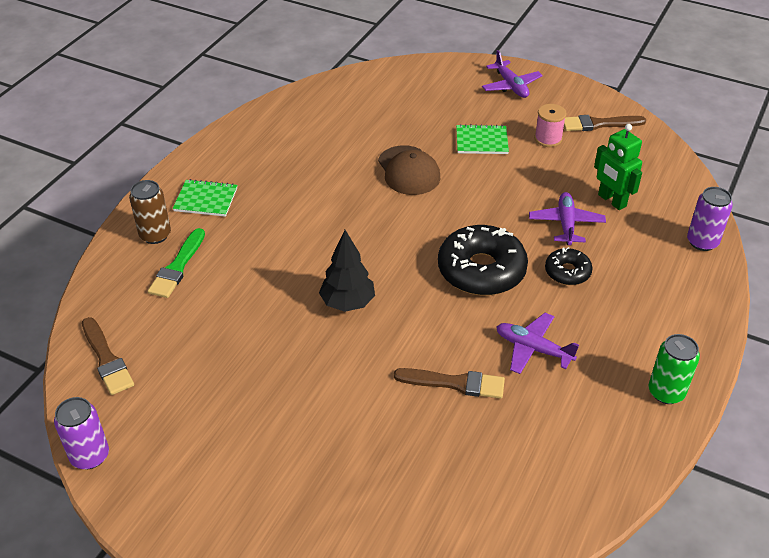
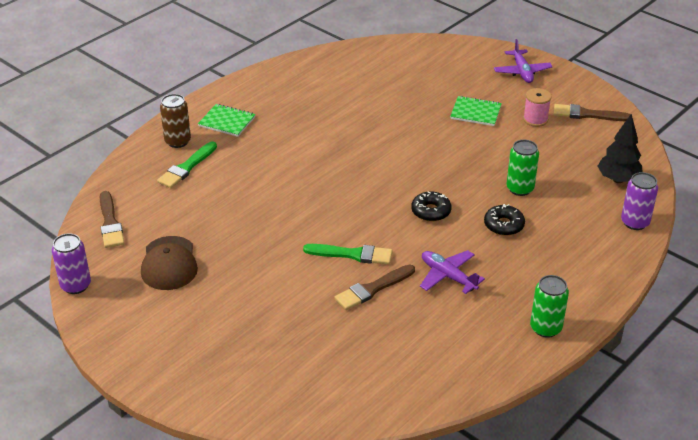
camera: 15 degrees right, 5 degrees down
(347, 303) = (310, 216): black tree -> black tree (618, 179)
(408, 171) = (402, 126): brown cap -> brown cap (169, 263)
(414, 343) = (352, 254): none -> green brush
(455, 383) = (372, 289): brown brush -> brown brush turned 120 degrees clockwise
(481, 270) = (431, 211): black donut -> black donut, size x0.52
(566, 224) = (520, 189): purple plane -> green can
(611, 200) = (569, 177): green robot -> none

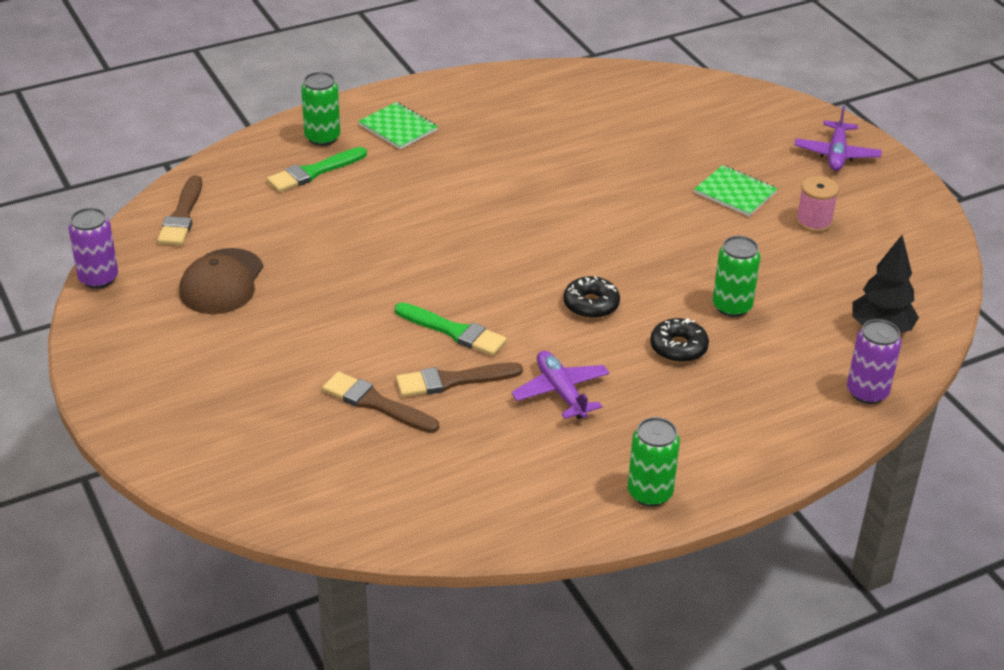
camera: 20 degrees right, 0 degrees up
(178, 141) = (322, 138): brown can -> green can
(587, 114) = (893, 233): brown brush -> brown brush (376, 403)

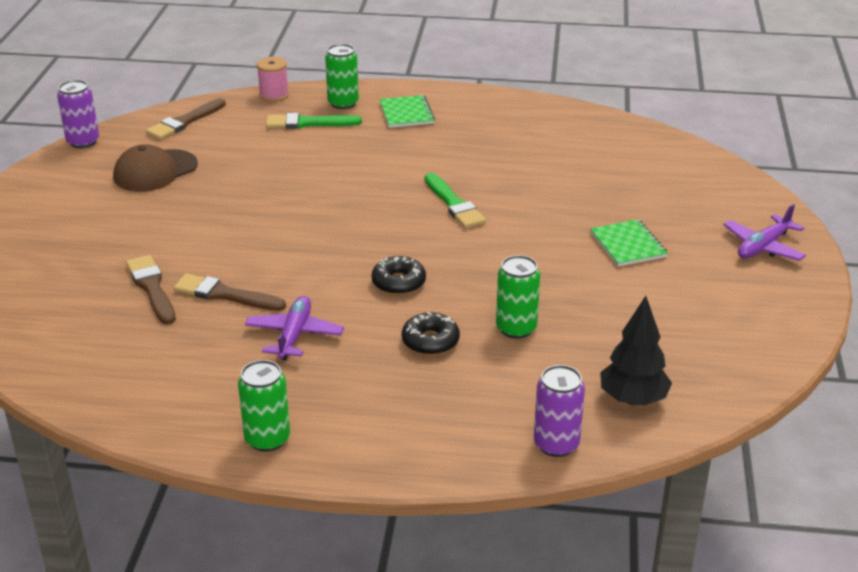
camera: 35 degrees right, 5 degrees down
(454, 331) = (270, 261): green brush -> green brush (454, 204)
(814, 222) = (675, 291): pink spool -> pink spool (274, 95)

